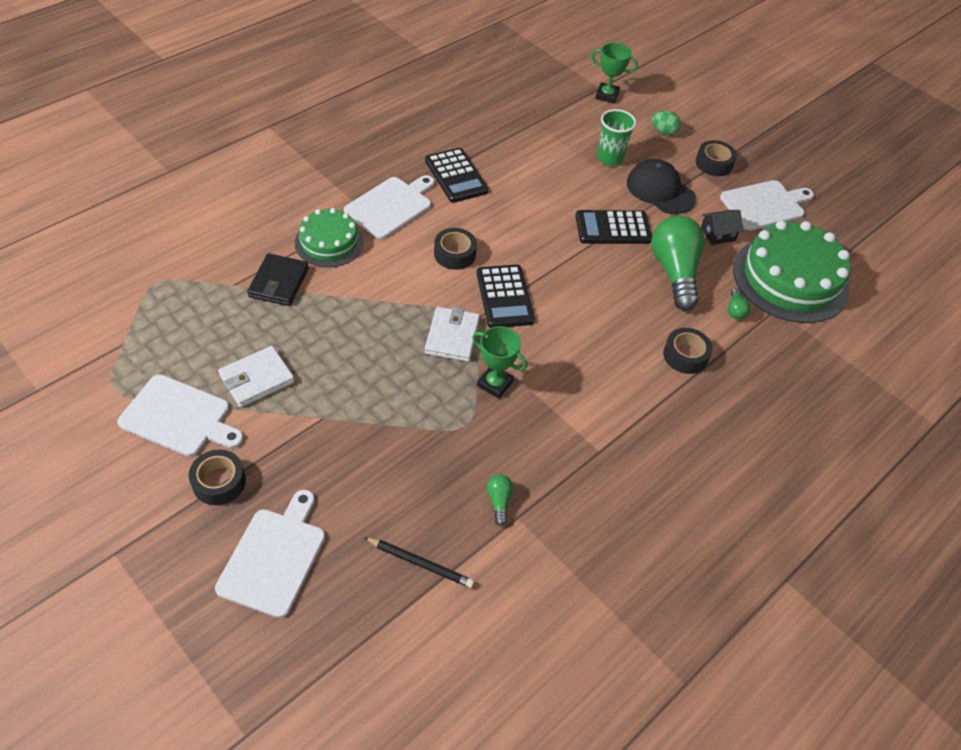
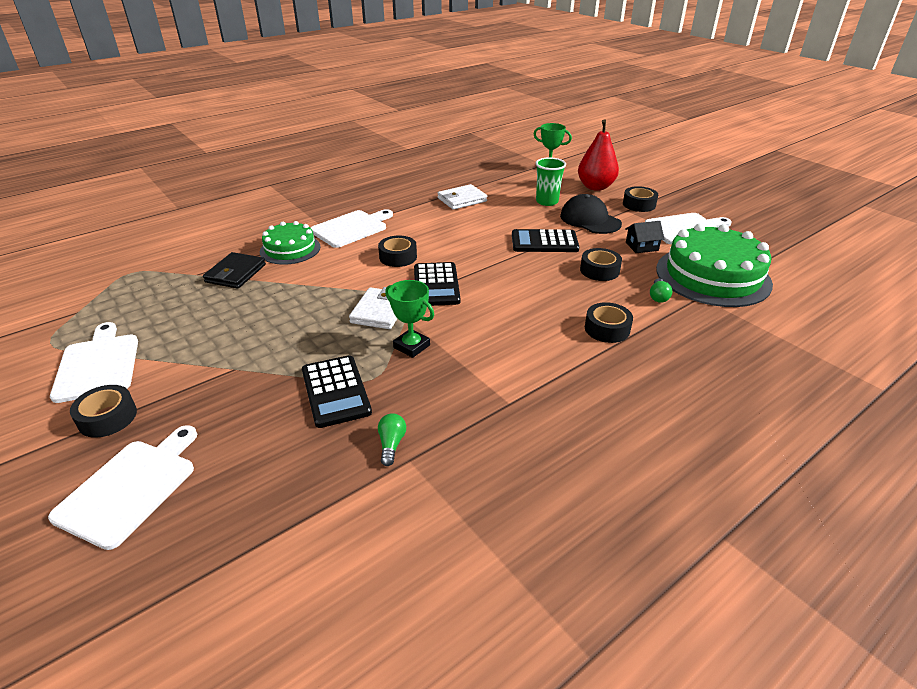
camera: 10 degrees right, 15 degrees down
(179, 417) = (98, 365): white cutting board -> white cutting board turned 135 degrees counterclockwise
(257, 379) = (185, 338): white wallet -> white wallet (462, 200)
(420, 563) = (287, 500): black pencil -> none
(456, 176) = (412, 211): black calculator -> black calculator (335, 391)
(663, 132) = (595, 187): green egg -> red pear
(674, 272) = (599, 270): green light bulb -> black tape

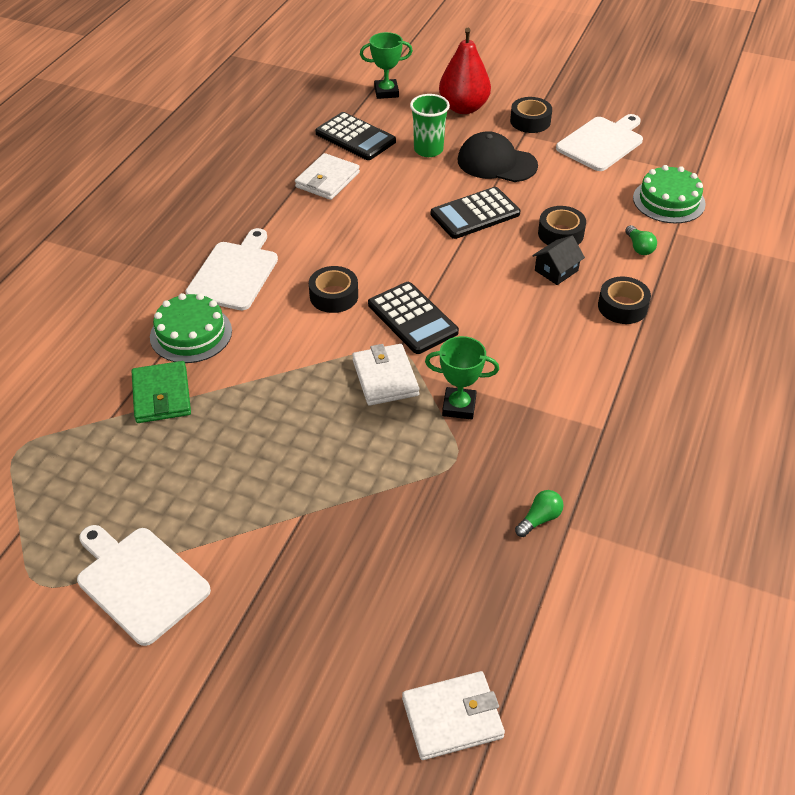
camera: 30 degrees left, 10 degrees up
(107, 417) = (231, 630): black tape -> none
(130, 487) = (344, 681): white cutting board -> none
(166, 557) = (452, 718): none -> white wallet
(236, 273) = (161, 395): black wallet -> green wallet
(335, 391) = (434, 490): black calculator -> black calculator (355, 137)
(391, 444) = (539, 519): green light bulb -> green light bulb turned 75 degrees clockwise
(642, 246) = (577, 184): black house -> black house (556, 270)
(712, 276) = (668, 201): green cake -> green cake, size x0.58

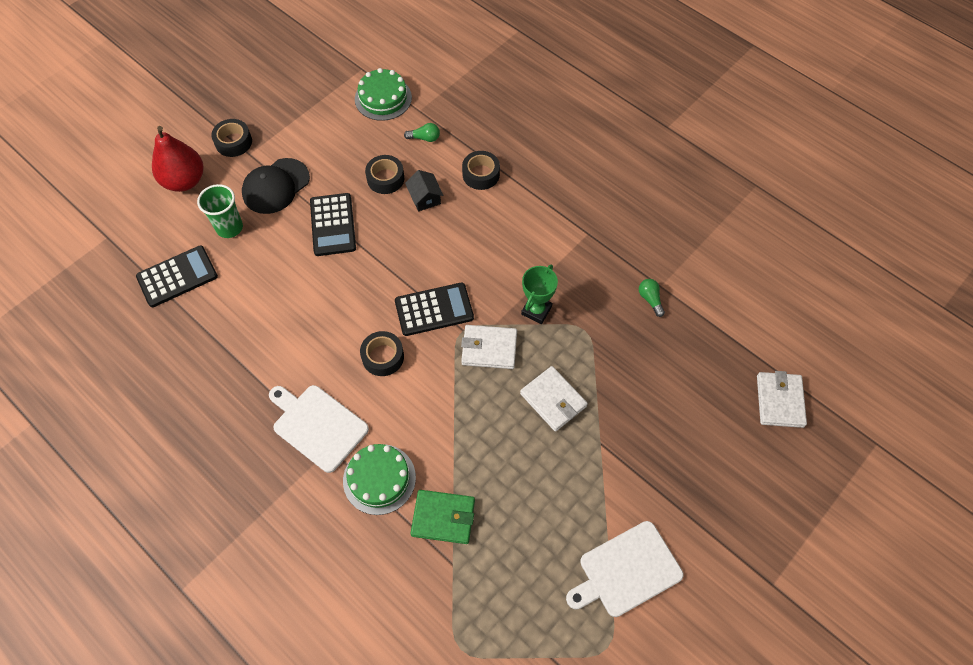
camera: 70 degrees left, 15 degrees up
(327, 180) = (227, 317): white wallet -> white wallet (553, 400)
(386, 92) = (122, 230): green trophy -> none
(601, 142) = (290, 108): white cutting board -> none

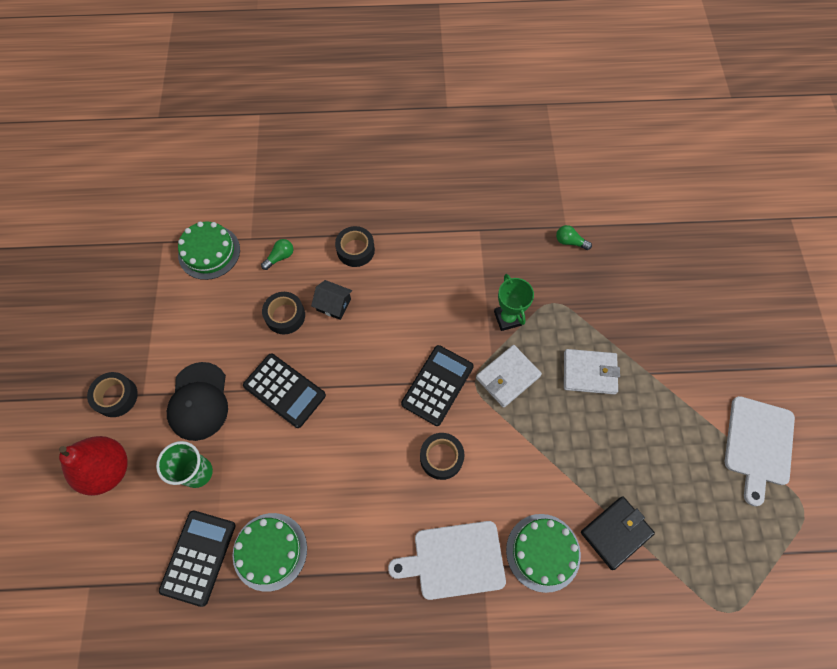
camera: 45 degrees left, 5 degrees up
(218, 312) = (270, 551): none -> green cake
(443, 518) = (616, 532): green wallet -> black wallet
(779, 401) = (715, 240): white wallet -> none

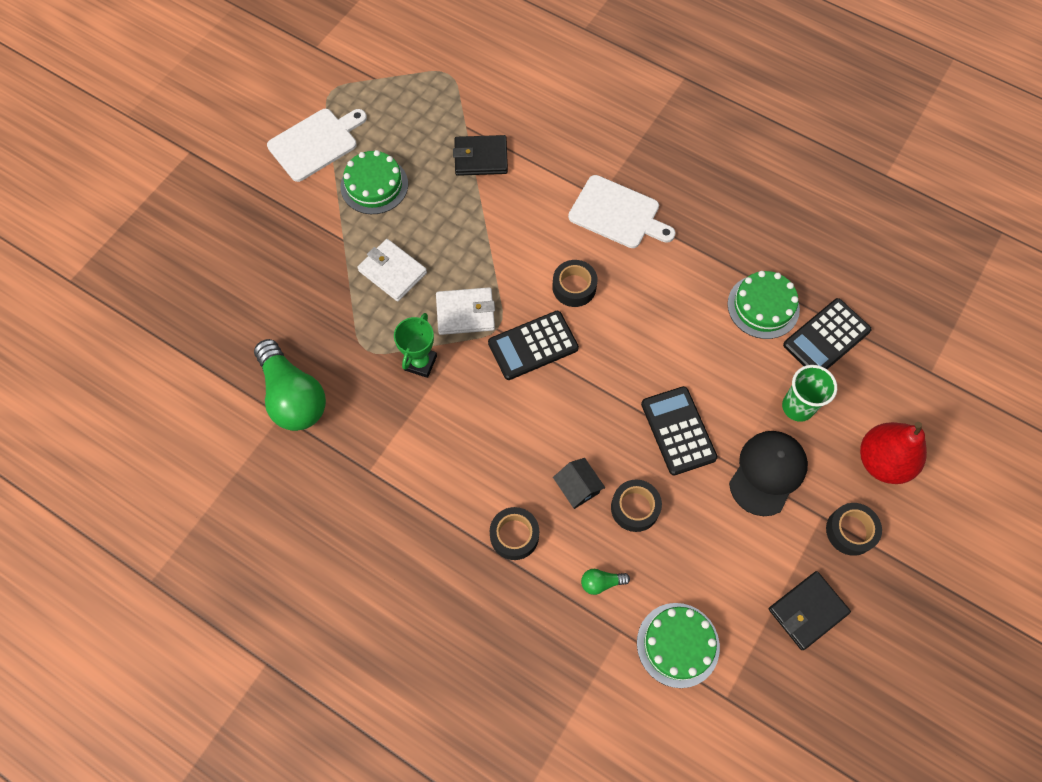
camera: 145 degrees left, 0 degrees up
(128, 322) = (807, 611): none -> black wallet
(543, 552) = (546, 179): green cake -> green cake (374, 185)
(570, 242) = (293, 396): green light bulb -> green light bulb, size x2.43

